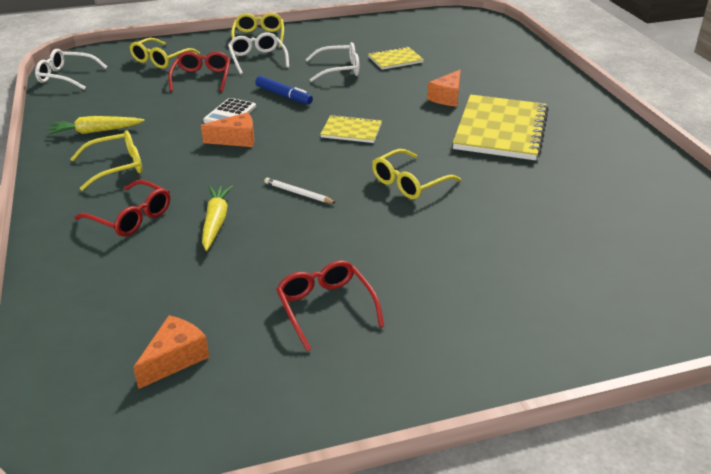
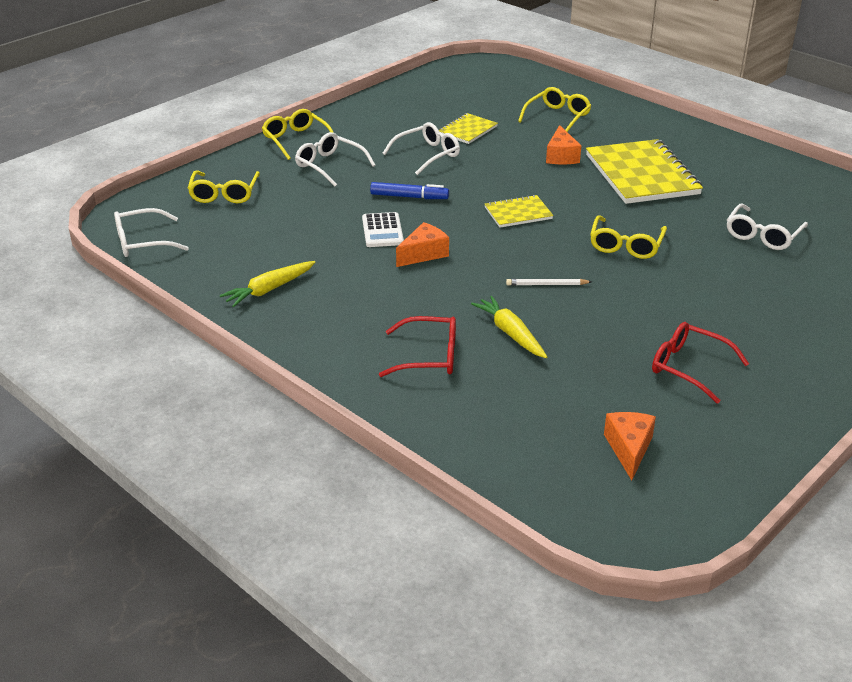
camera: 30 degrees left, 0 degrees up
(116, 167) = (344, 317): yellow glasses -> yellow glasses (557, 117)
(202, 78) = (300, 202): red glasses -> none
(554, 214) = (763, 235): none -> white glasses

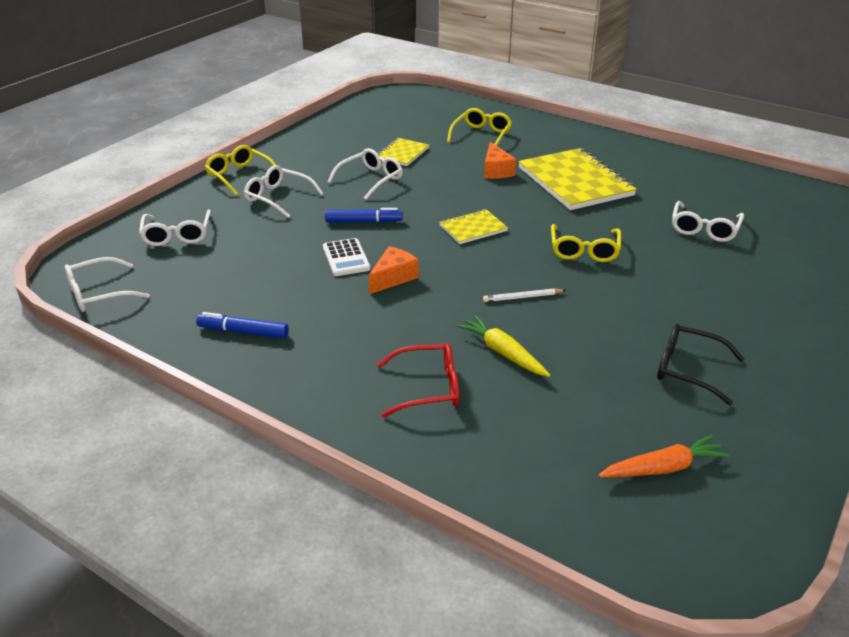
camera: 10 degrees left, 0 degrees up
(224, 193) = (177, 235): yellow glasses -> white glasses
(269, 289) = (243, 332): yellow carrot -> blue marker
(629, 449) = (663, 468): orange cheese -> orange carrot
(689, 368) = (689, 370): red glasses -> black glasses

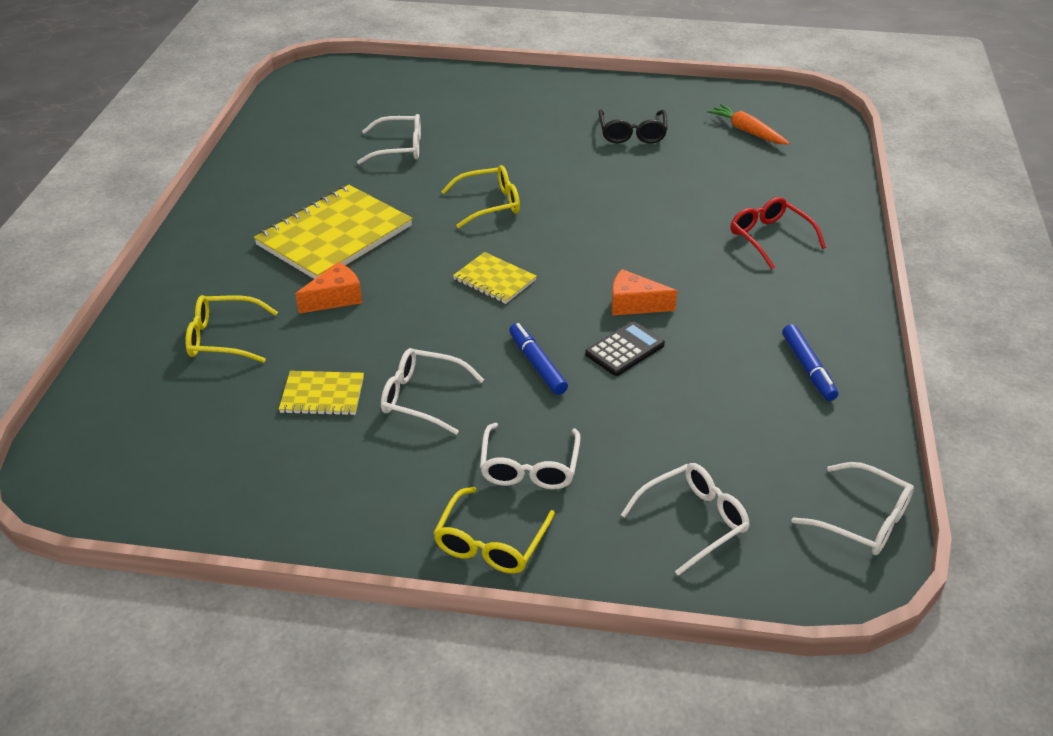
camera: 115 degrees left, 5 degrees up
(346, 258) = (625, 349): white calculator -> black calculator
(503, 353) = (690, 214): yellow carrot -> none
(522, 297) = (601, 221): white pencil -> none

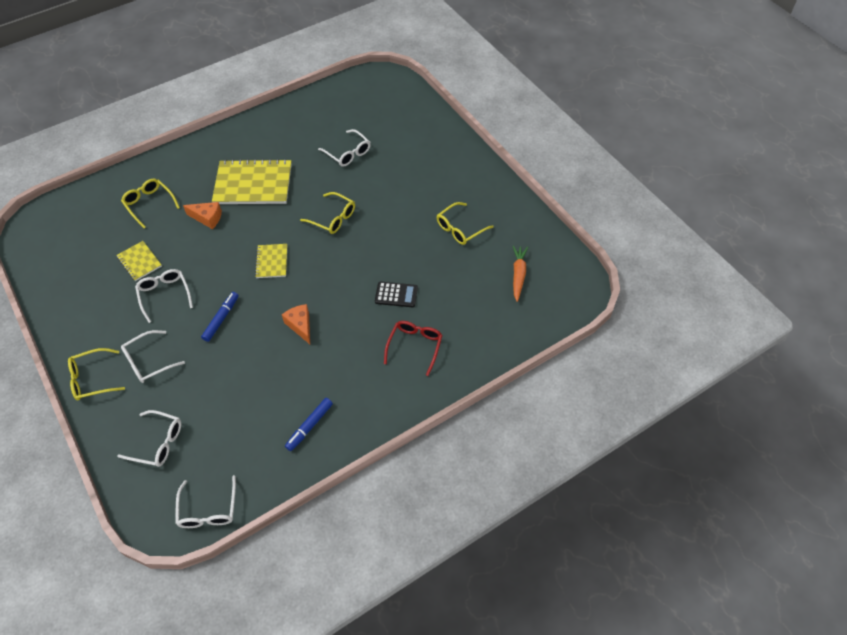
camera: 50 degrees right, 15 degrees up
(625, 349) = (261, 344): black calculator -> black calculator (396, 295)
(632, 133) = (460, 228): black glasses -> yellow glasses

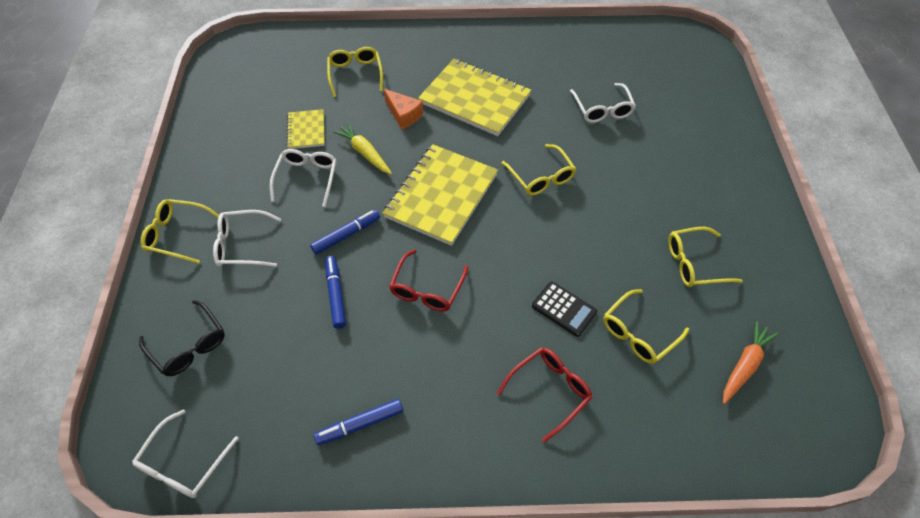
camera: 30 degrees right, 0 degrees up
(157, 442) = (188, 345): white glasses -> black glasses
(196, 258) = (365, 153): none -> yellow carrot
(240, 360) = (336, 295): none -> blue marker
(272, 262) = (441, 196): yellow notebook -> yellow notebook, size x1.98
(300, 325) = (427, 289): orange cheese -> red glasses
(449, 286) = (639, 333): none -> yellow glasses

